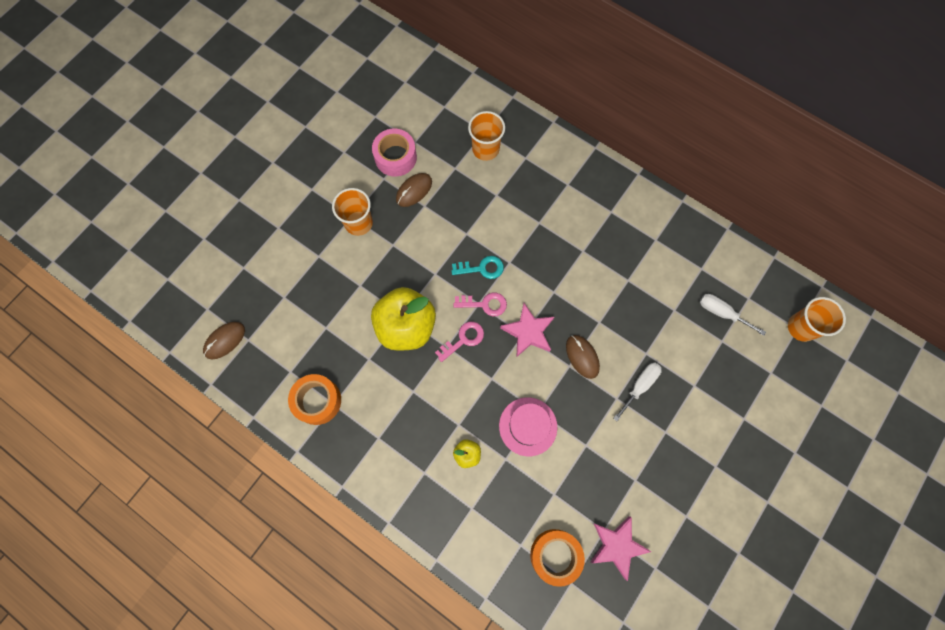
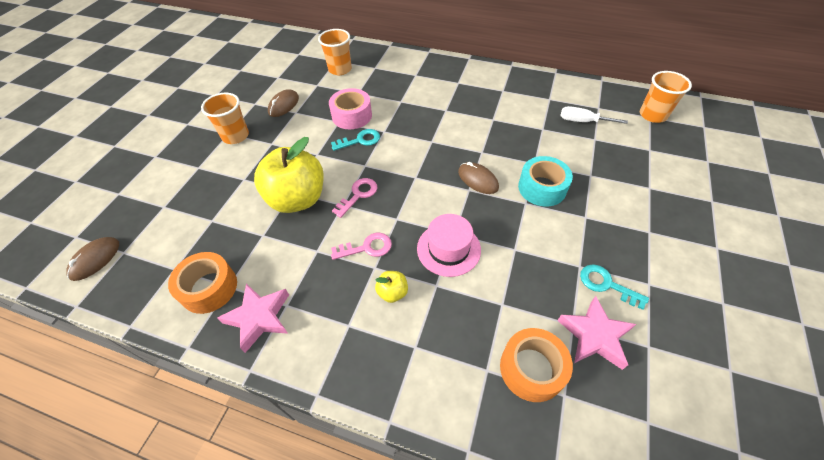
camera: 15 degrees left, 20 degrees down
(395, 157) = (263, 89): pink tape -> pink tape (352, 116)
(484, 304) = (370, 164): pink key -> pink key (367, 248)
(528, 332) = (419, 174): pink star -> pink star (259, 317)
(640, 386) = (542, 188): white screwdriver -> turquoise tape
(649, 505) = (606, 284): none -> turquoise key

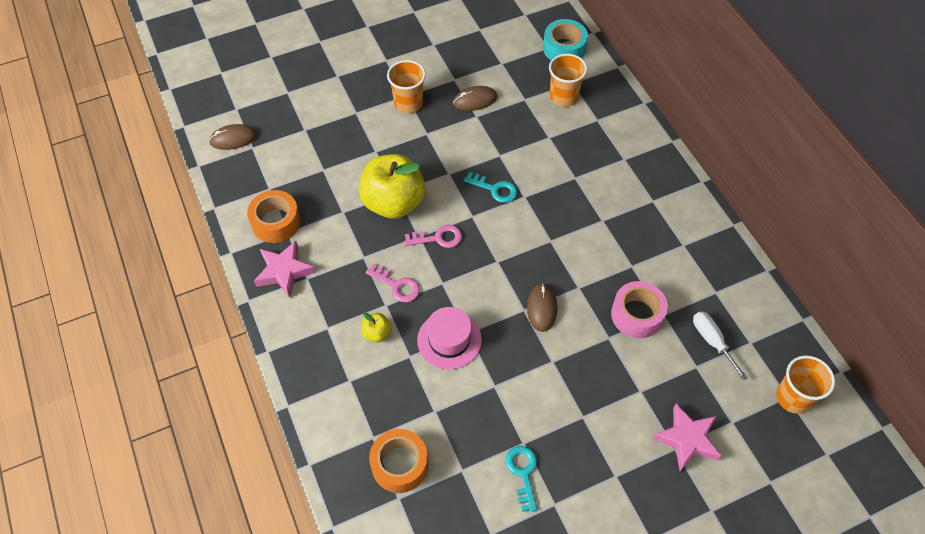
camera: 45 degrees right, 5 degrees up
(352, 116) = (516, 158): pink tape -> pink tape (637, 315)
(542, 188) = (583, 362): turquoise tape -> turquoise tape (564, 48)
(594, 336) = (465, 490): pink star -> pink star (687, 439)

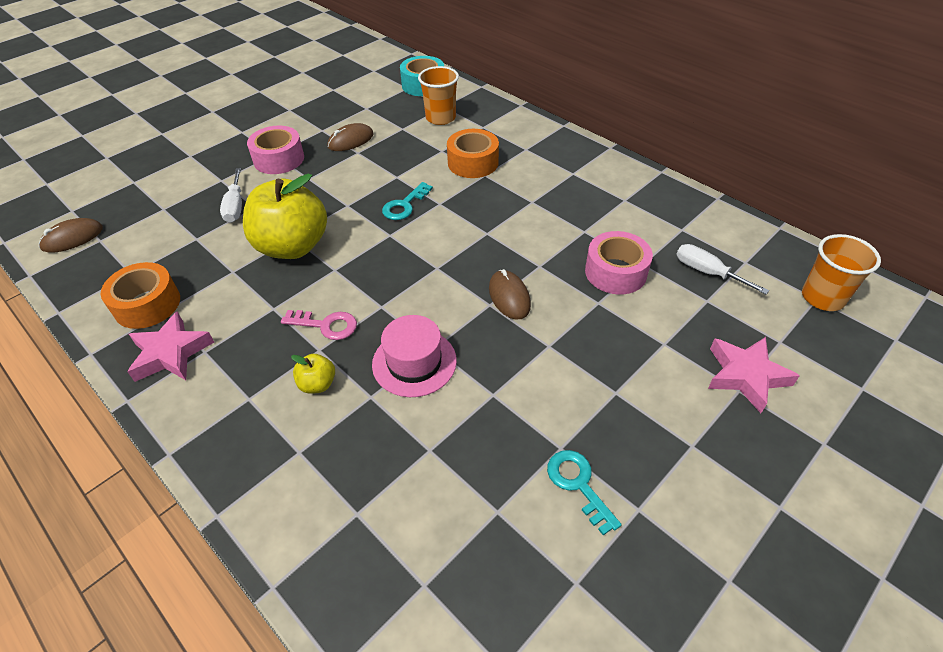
camera: 20 degrees left, 10 degrees down
(360, 146) = (235, 206): none -> white screwdriver
(399, 464) = (408, 537): orange tape -> orange tape (473, 163)
(408, 103) = (279, 159): orange cup -> pink tape
(438, 238) = (358, 265): pink key -> none
(495, 189) = (404, 205): turquoise key -> turquoise key turned 120 degrees clockwise

